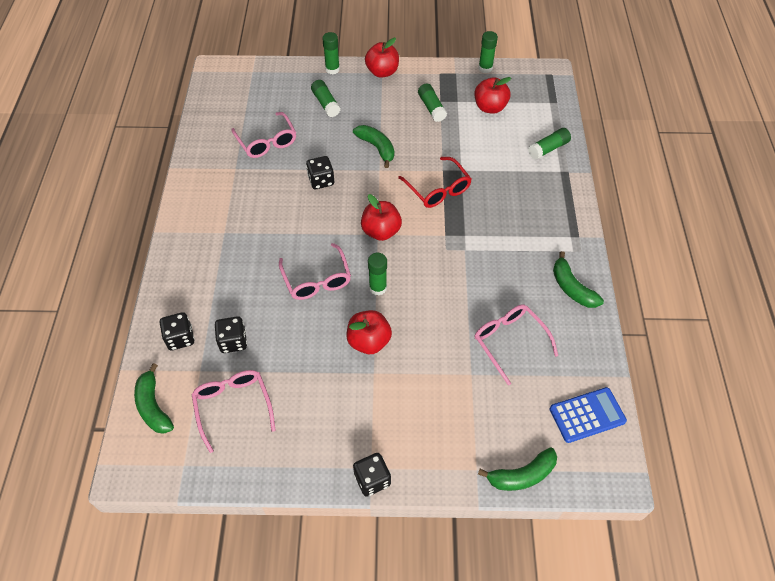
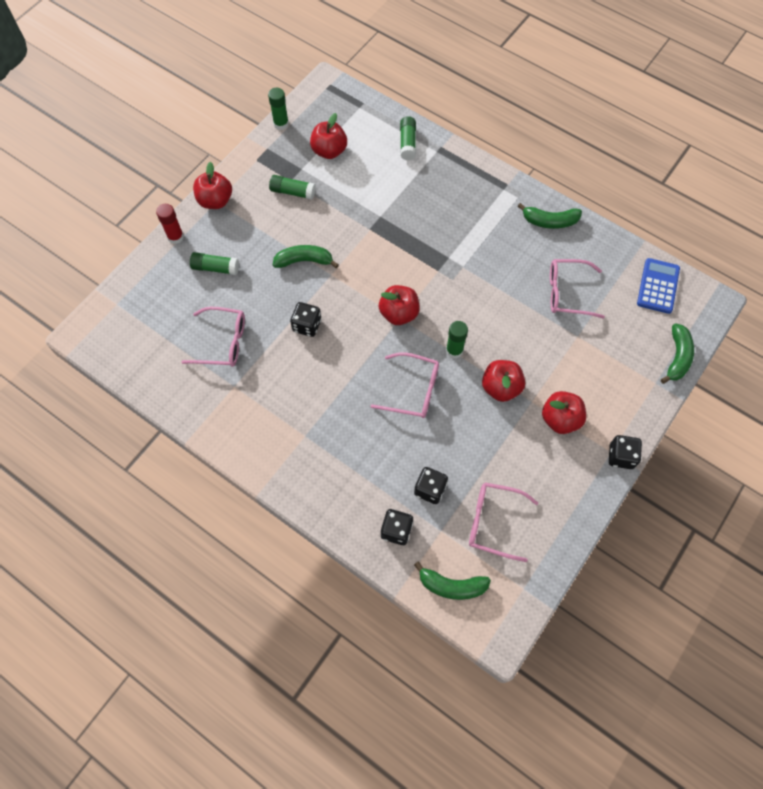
camera: 55 degrees left, 10 degrees up
(332, 69) = (175, 237): green glue stick -> red glue stick
(373, 406) = (560, 419): none -> red apple
(438, 189) = (387, 245): red glasses -> none

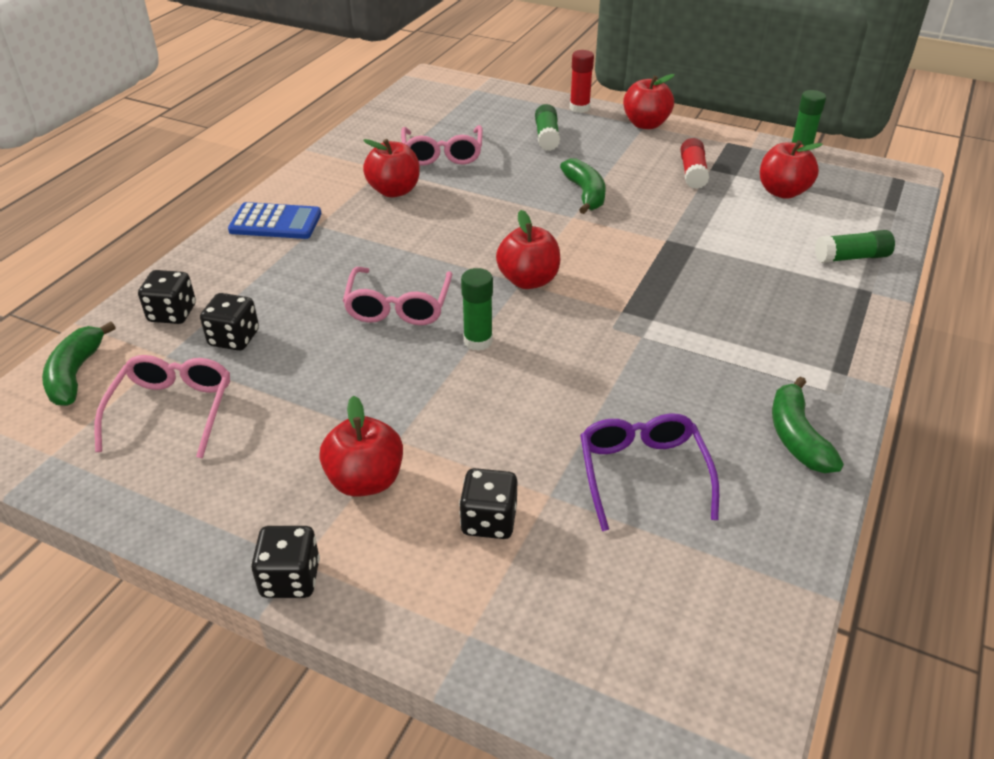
camera: 80 degrees right, 25 degrees down
(293, 192) = (692, 173): green glue stick -> red glue stick
(307, 325) = (484, 207): black dice -> black dice (489, 521)
(501, 387) = (418, 399): red apple -> red apple (394, 191)
(567, 293) = (642, 473): pink glasses -> purple glasses
(658, 286) = (723, 630): blue calculator -> blue calculator (275, 222)
(677, 357) = (544, 677): green banana -> none

